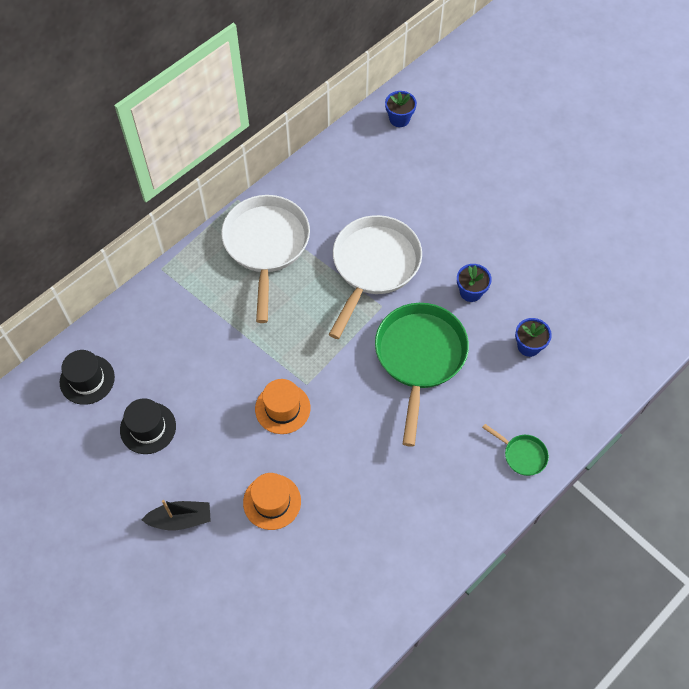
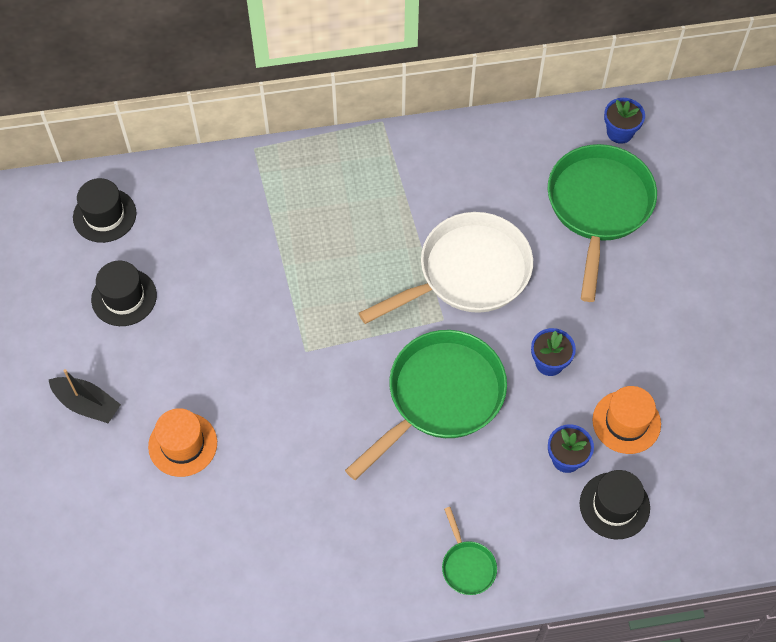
camera: 35 degrees right, 0 degrees up
(266, 245) = (374, 186): white pan -> none
(282, 408) = (263, 360): orange hat -> orange hat (626, 422)
(423, 174) = (599, 207): none -> green pan
(580, 356) = (614, 505): none -> black hat

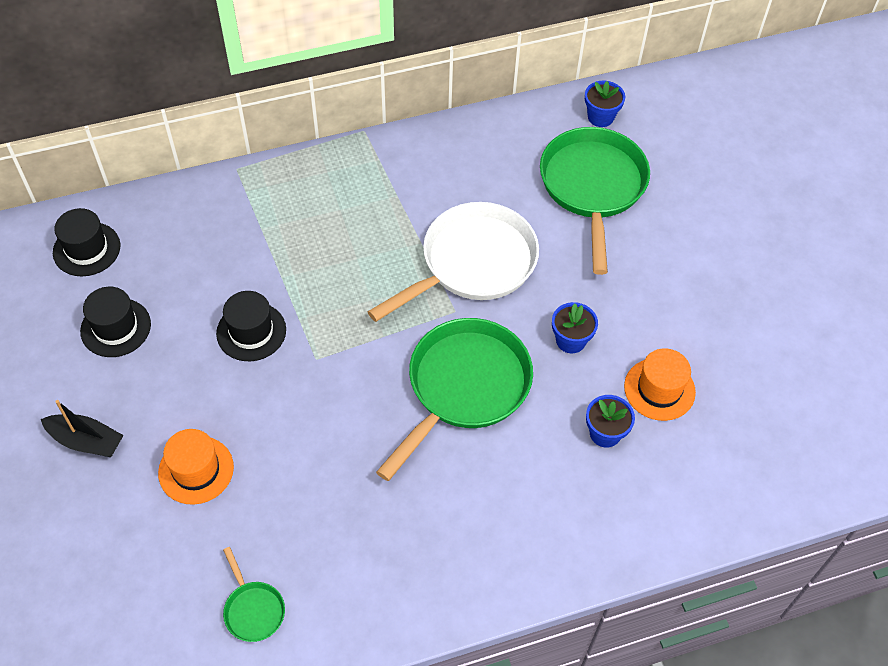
camera: 10 degrees left, 5 degrees down
(467, 566) = (520, 557): green pan -> green pan (253, 610)
(614, 505) = (663, 474): black hat -> black hat (251, 331)

